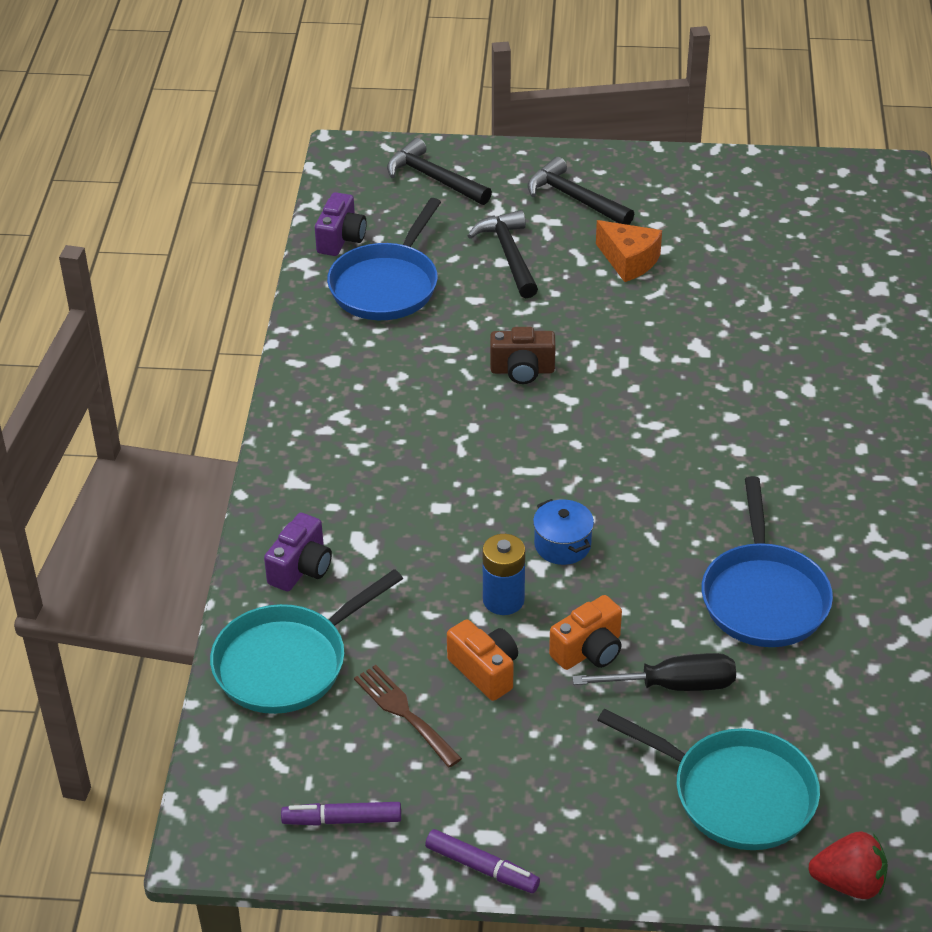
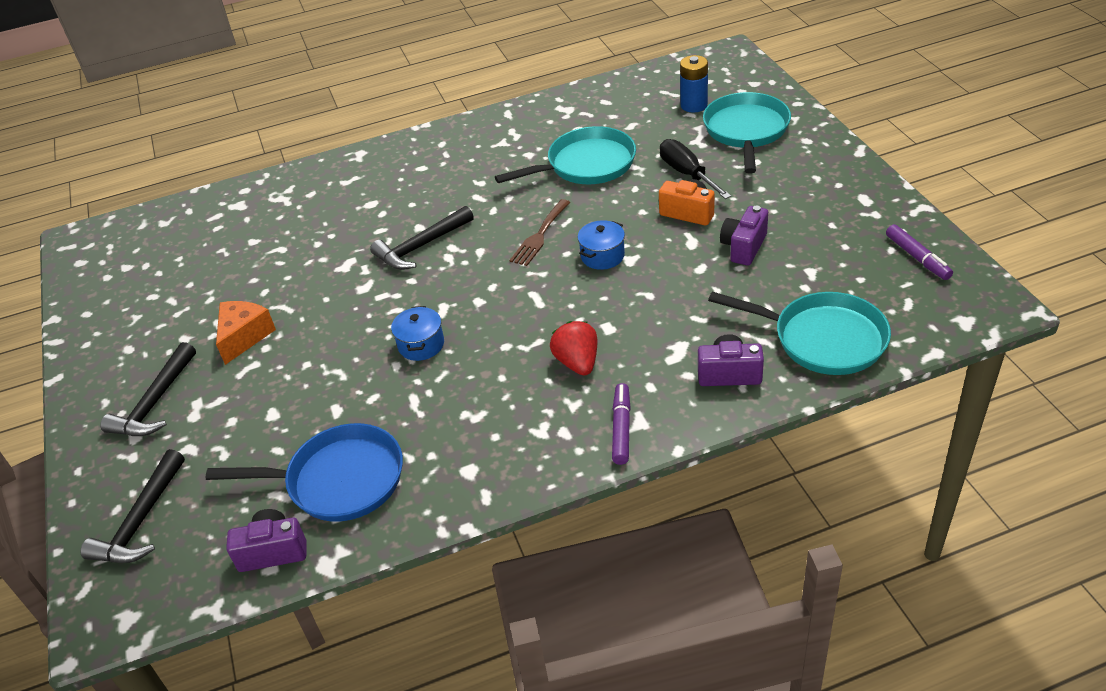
camera: 110 degrees left, 0 degrees up
(404, 712) = (810, 267): brown fork -> brown fork (539, 236)
(482, 868) = (888, 193): purple marker -> purple marker (621, 428)
(485, 671) = (743, 247): orange camera -> purple camera
(503, 600) = (675, 263): blue battery -> blue battery (694, 105)
(509, 255) = (260, 413): black hammer -> black hammer (421, 246)
(522, 370) = (421, 345): brown camera -> blue pot
(763, 596) = (586, 165): blue pan -> turquoise pan
(848, 883) = (768, 85): red strawberry -> red strawberry (577, 362)

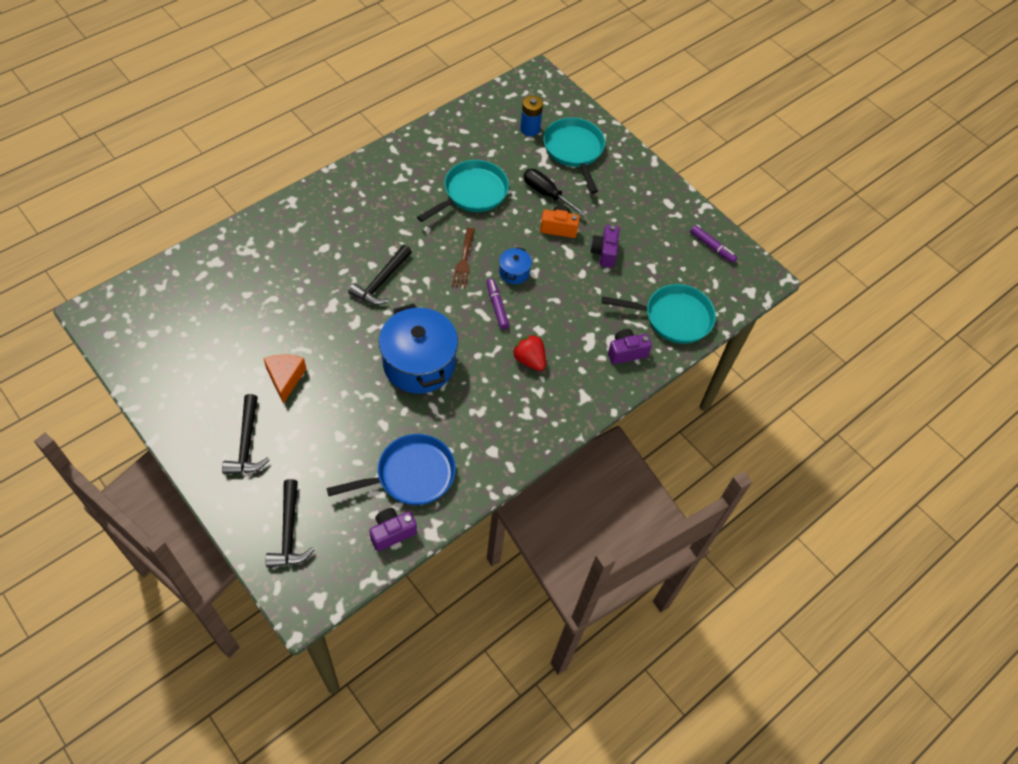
camera: 30 degrees left, 15 degrees up
(421, 345) = (419, 364): blue pot -> blue pot, size x2.21
(621, 428) = (575, 403): purple marker -> purple marker (497, 306)

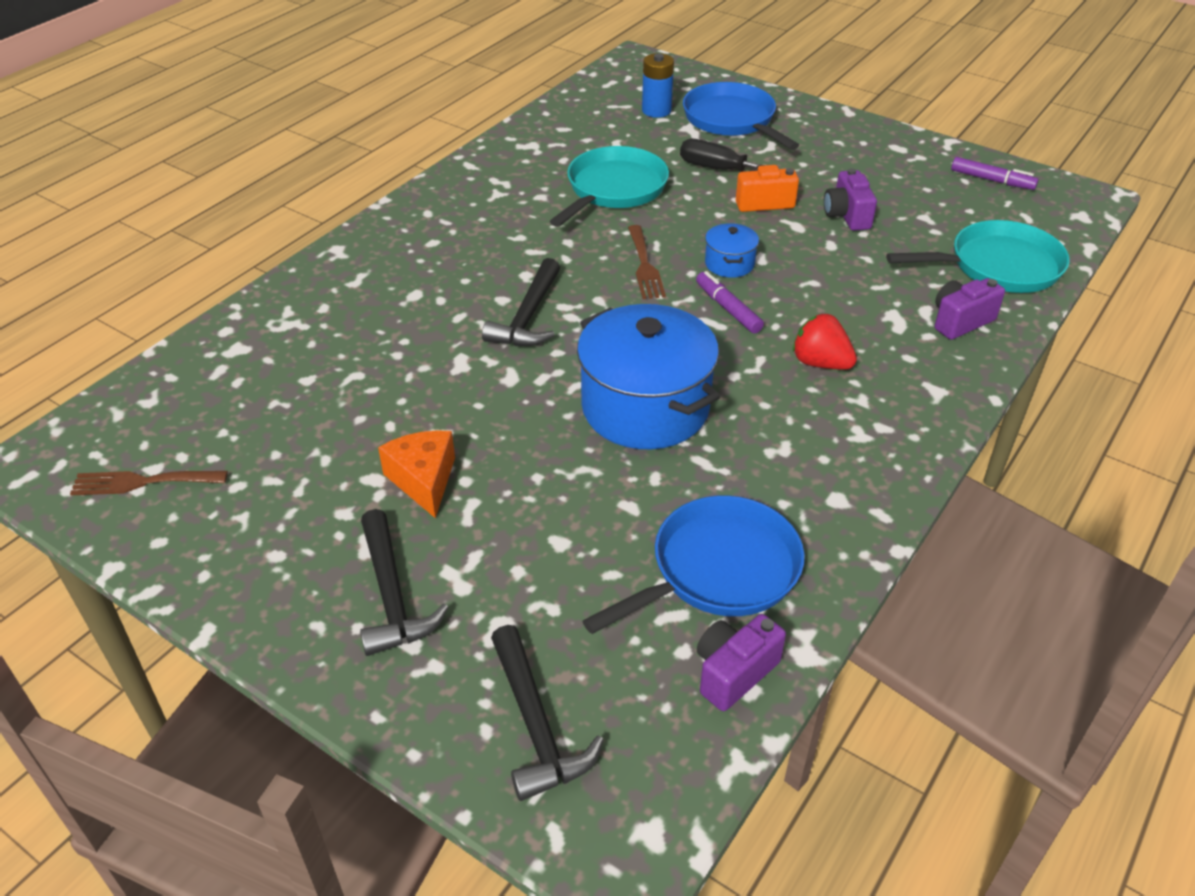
camera: 10 degrees left, 15 degrees down
(145, 340) = (142, 482): none -> brown fork
(574, 151) = (732, 120): turquoise pan -> blue pan

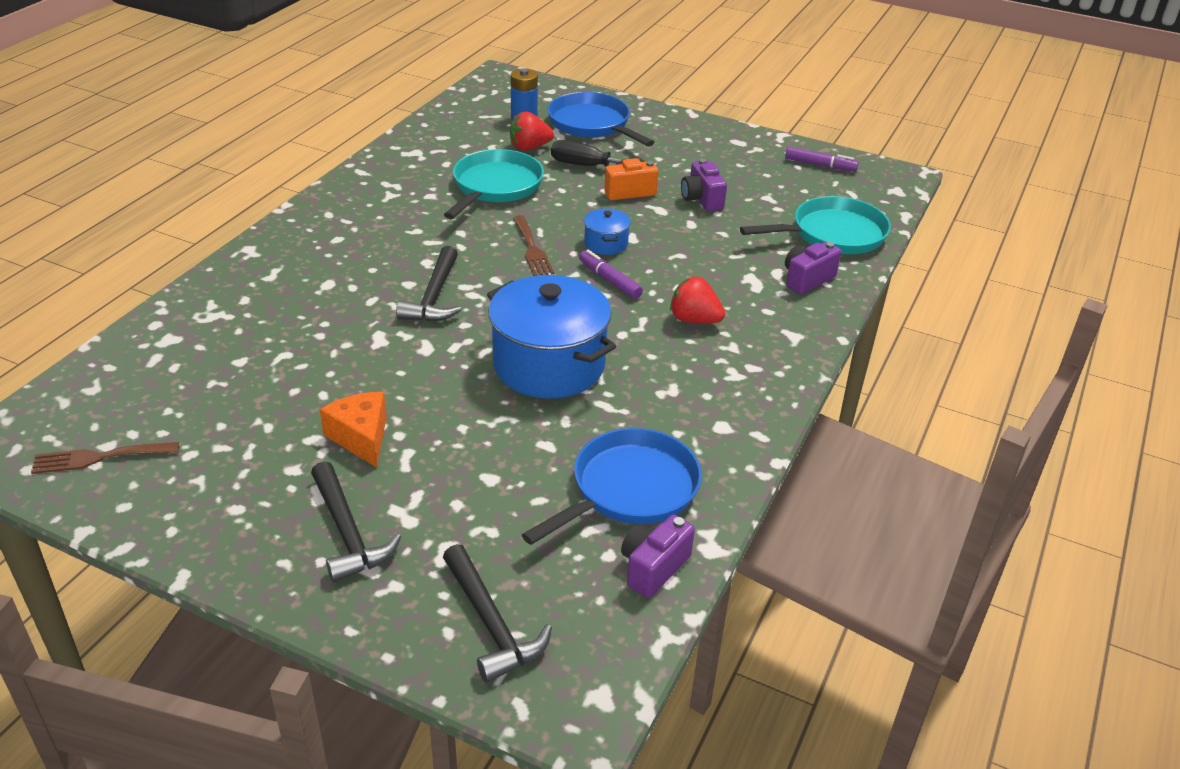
camera: 10 degrees left, 5 degrees down
(658, 145) = (529, 148): none -> red strawberry

